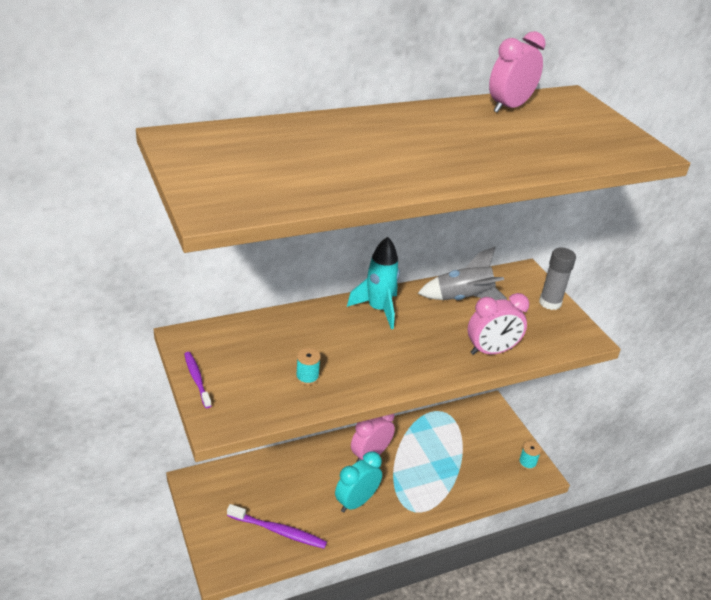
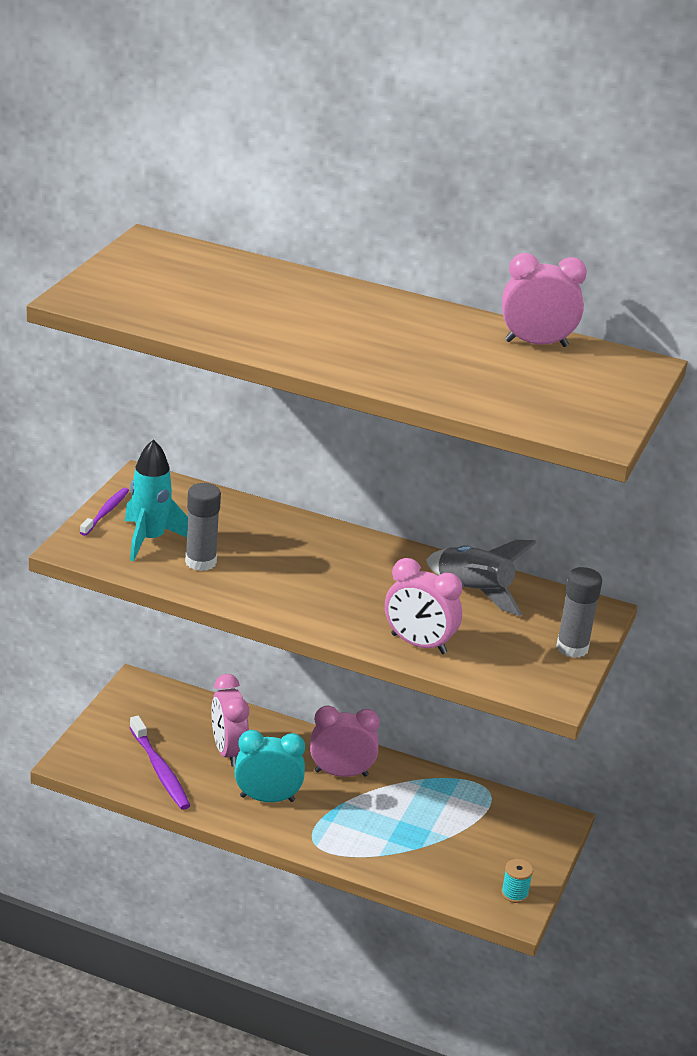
camera: 45 degrees right, 5 degrees down
(298, 488) = (227, 751): none -> pink clock
(307, 377) = (200, 562): turquoise spool -> grey glue stick
(378, 309) = (362, 552): turquoise rocket -> turquoise rocket (150, 540)

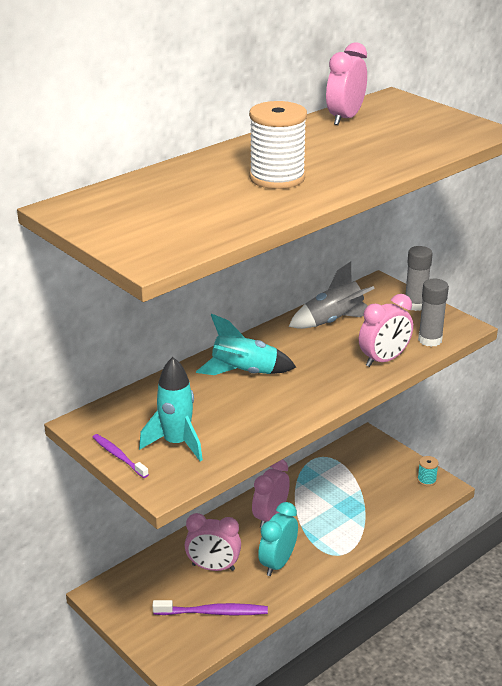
camera: 60 degrees left, 0 degrees up
(200, 562) = (225, 426): grey glue stick -> grey glue stick (430, 340)
(310, 552) = (244, 372): none -> turquoise rocket
(320, 329) = (277, 178): none -> white spool

